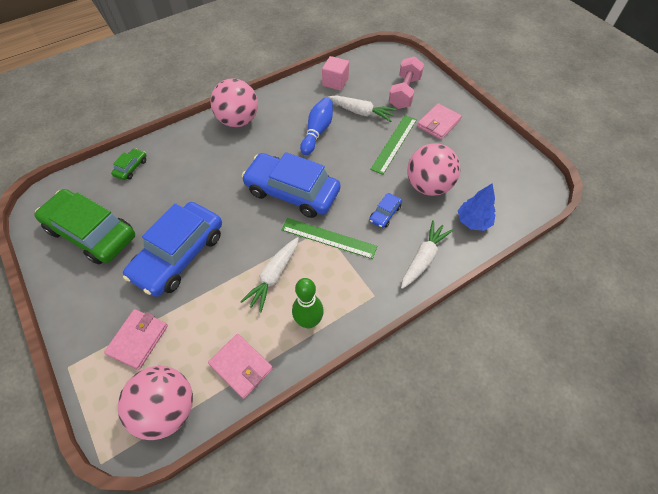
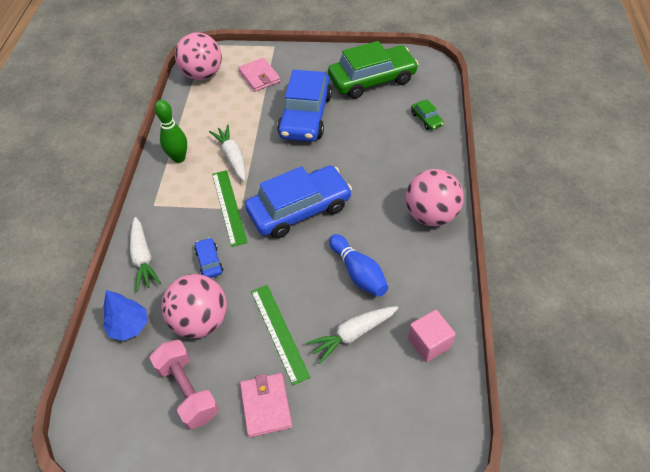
camera: 130 degrees right, 5 degrees down
(179, 255) = (305, 116): blue car -> blue car turned 150 degrees counterclockwise
(241, 366) = (189, 113): pink wallet -> none
(328, 238) = (228, 207): green ruler -> green ruler turned 75 degrees counterclockwise
(404, 93) = (348, 410): pink dumbbell -> pink dumbbell (188, 390)

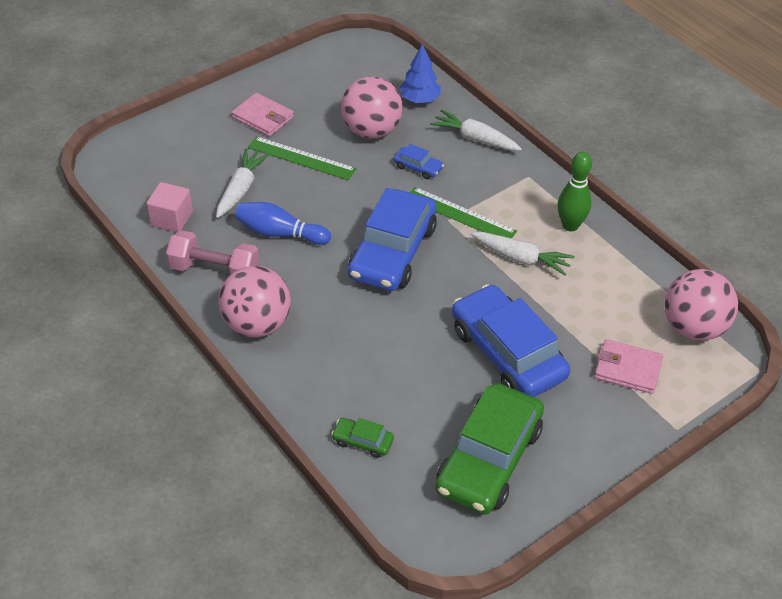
camera: 135 degrees right, 5 degrees down
(188, 390) = (328, 95): pink dumbbell -> pink dumbbell (215, 270)

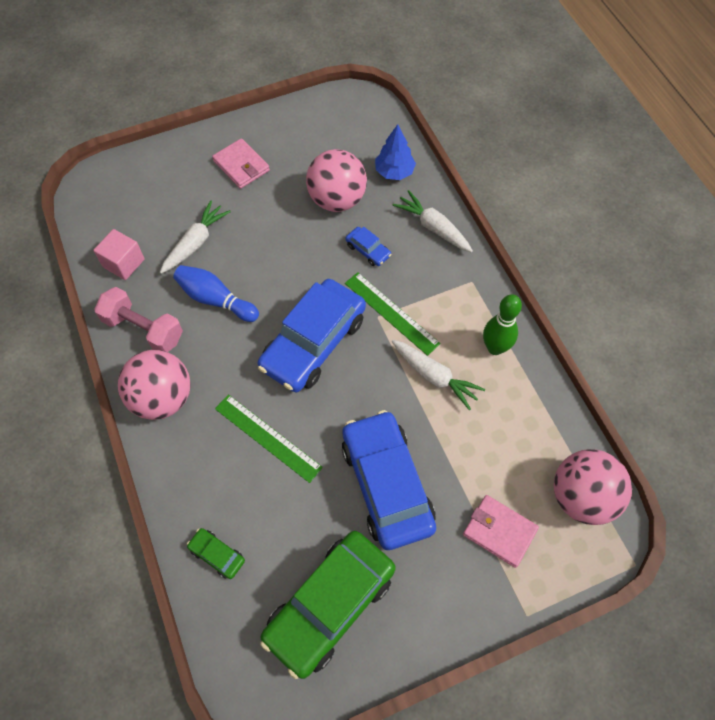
camera: 15 degrees right, 15 degrees up
(301, 158) = (262, 218): green ruler -> green ruler (268, 437)

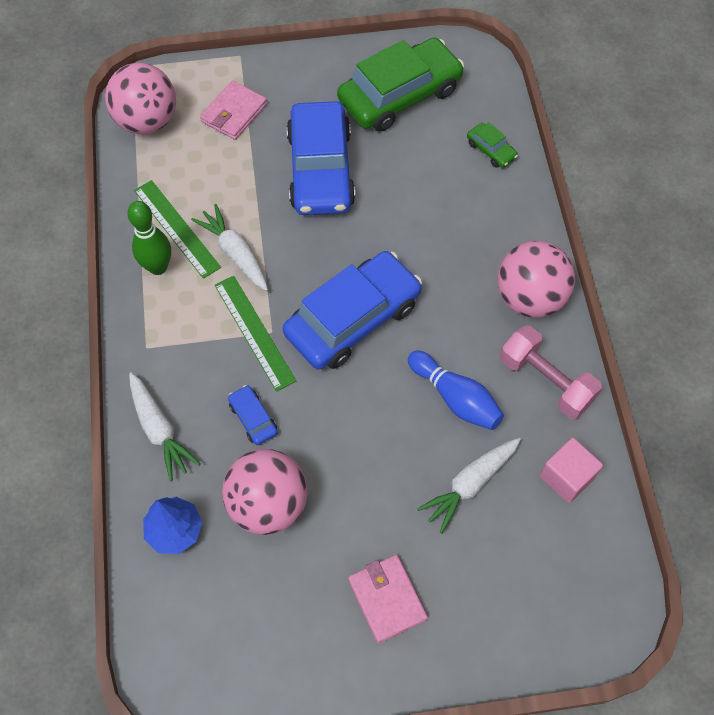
camera: 165 degrees left, 0 degrees up
(268, 437) = (424, 235): green ruler -> green ruler (176, 228)
(499, 531) = (234, 113): pink wallet -> pink wallet turned 75 degrees clockwise

